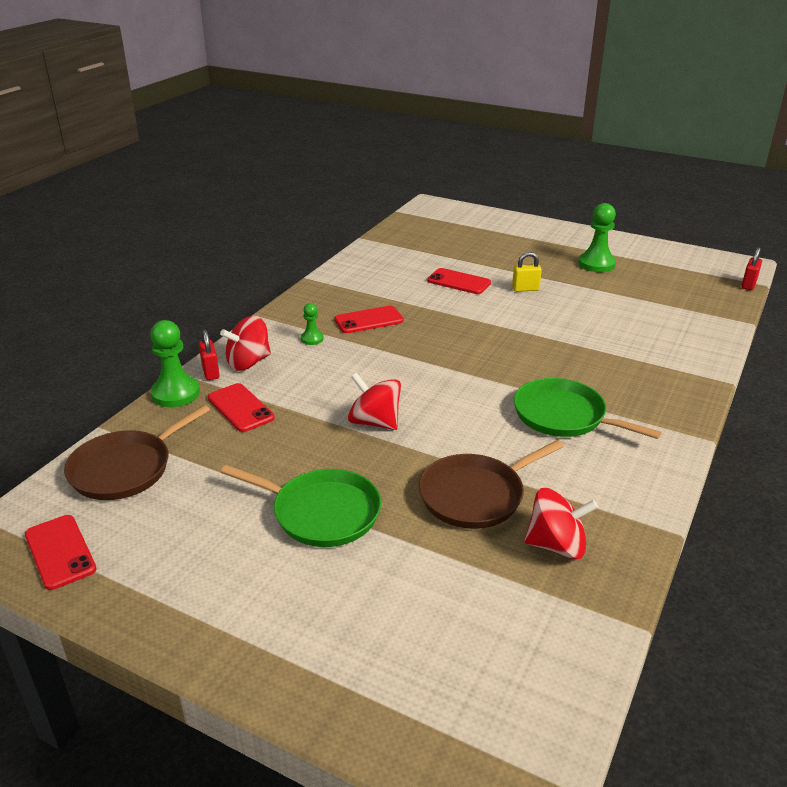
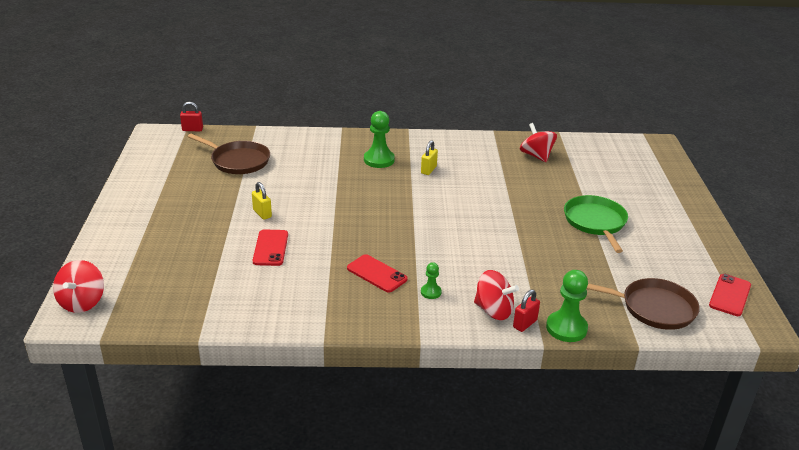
camera: 120 degrees left, 0 degrees up
(240, 408) = (547, 289): red phone -> none
(375, 422) = (502, 230): red spinning top -> red spinning top (82, 302)
(476, 495) = (527, 182): brown pan -> brown pan (238, 161)
(564, 416) = (428, 170): green pan -> yellow padlock
(596, 264) = (189, 190): green pawn -> green pawn (379, 160)

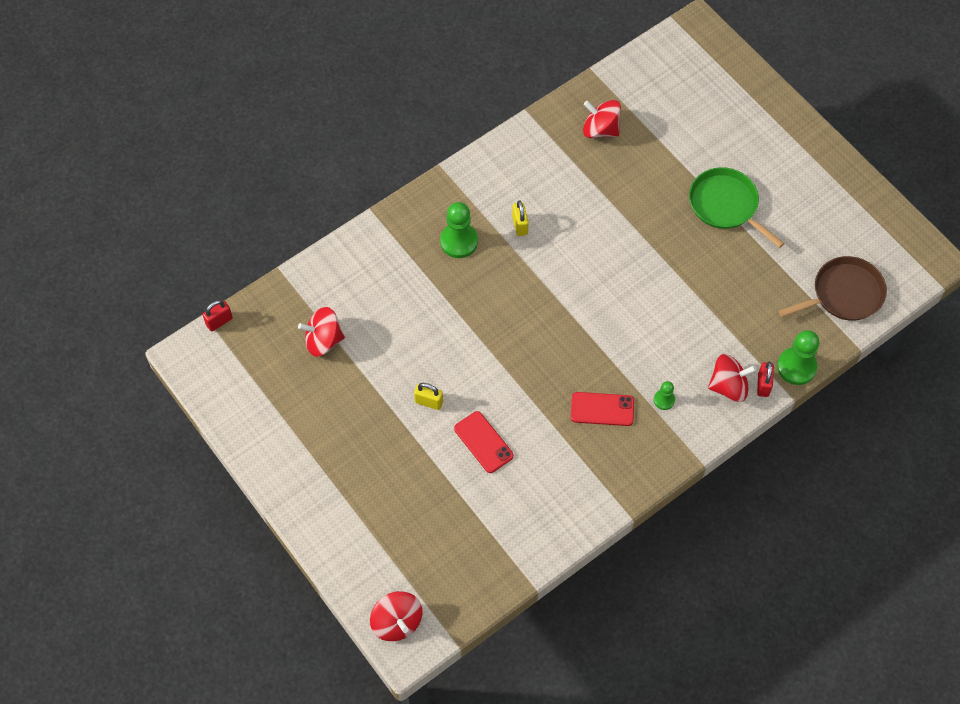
camera: 35 degrees left, 30 degrees up
(238, 161) = (323, 340): brown pan -> red spinning top
(730, 295) = (889, 235): red phone -> none

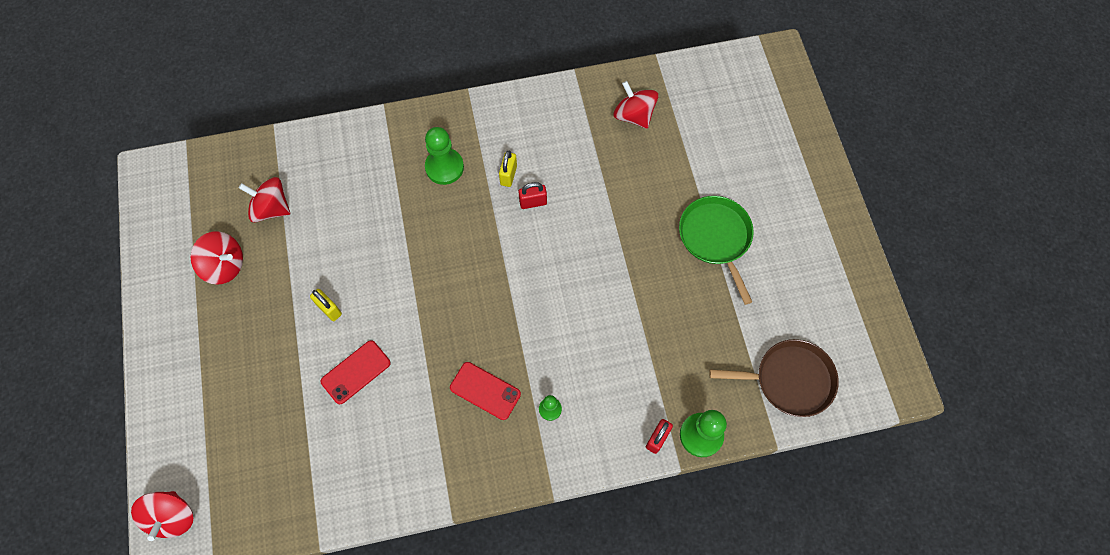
camera: 25 degrees right, 5 degrees up
(219, 321) = (194, 152): red padlock -> red padlock (533, 202)
(483, 442) = (356, 372): red phone -> red phone turned 60 degrees clockwise
(728, 386) = (621, 424): red spinning top -> red spinning top (225, 265)

